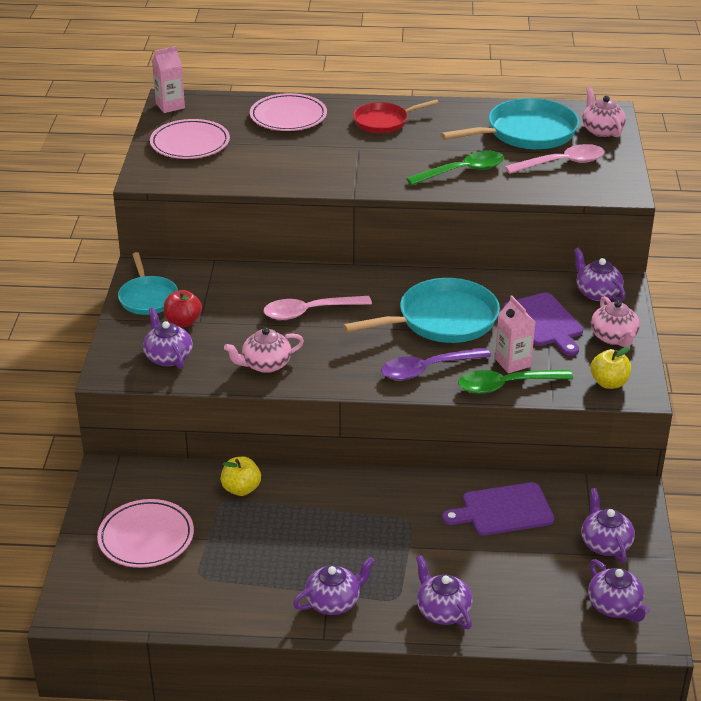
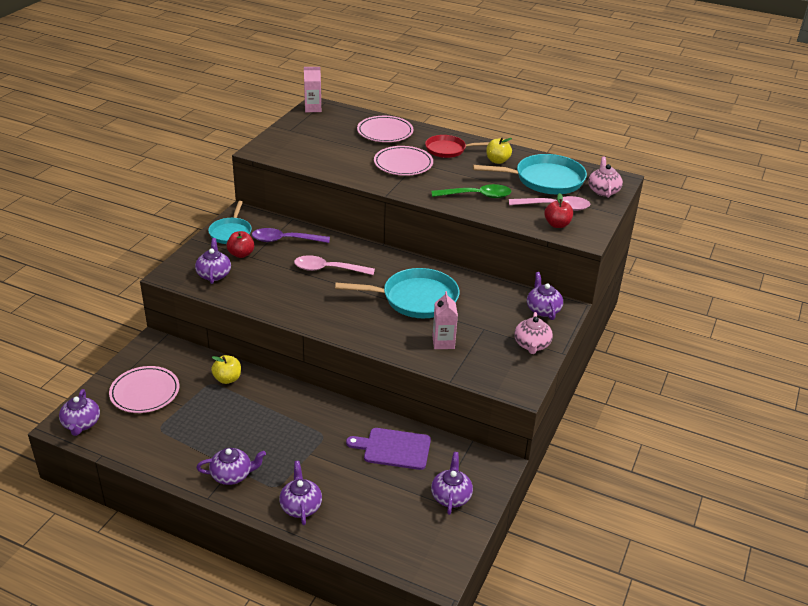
camera: 20 degrees right, 0 degrees up
(190, 143) = (306, 135): pink plate -> pink plate (403, 164)
(265, 364) = (272, 297): pink teapot -> none
(427, 369) = (379, 330): purple spoon -> purple spoon (285, 240)
(506, 385) = (426, 357): green spoon -> none
(544, 322) = (488, 320): purple cutting board -> none
(580, 184) = (557, 224): none -> red apple
(609, 383) = (504, 377): yellow apple -> yellow apple (497, 161)
(615, 606) = (426, 545): purple teapot -> purple teapot (81, 424)

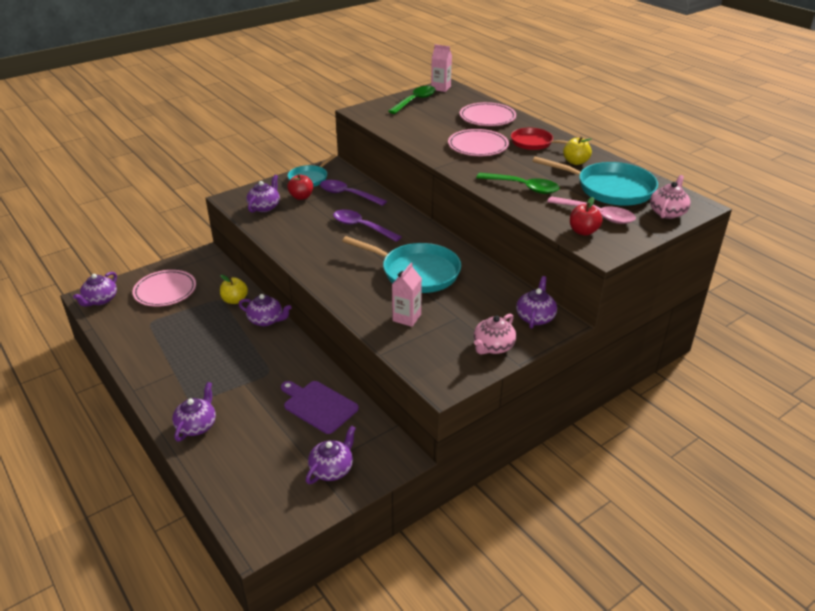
camera: 30 degrees right, 0 degrees up
(232, 475) = (168, 379): purple teapot -> purple teapot (266, 320)
(302, 128) = (415, 101): none -> green spoon
(328, 269) = (361, 227): pink spoon -> purple spoon

